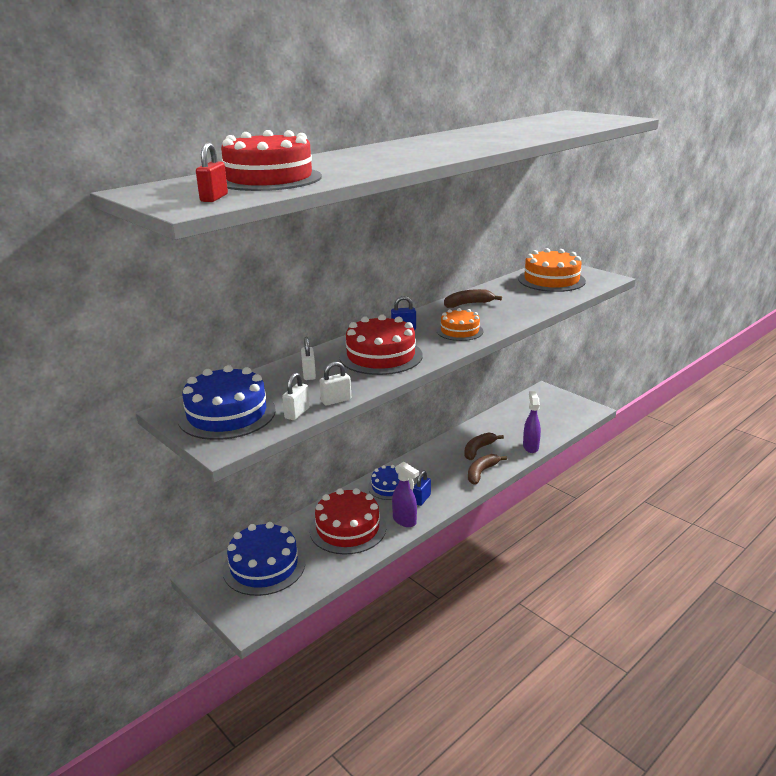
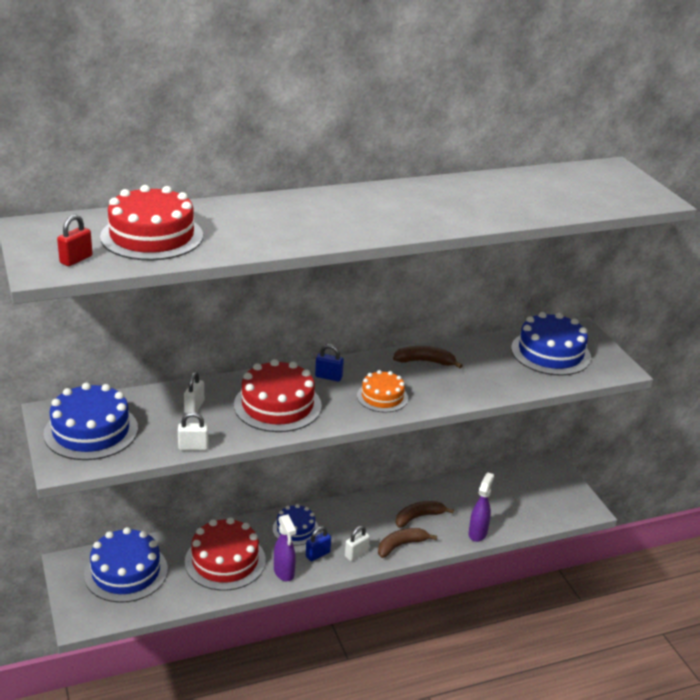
camera: 20 degrees right, 5 degrees up
(297, 413) = (149, 450): white padlock -> white padlock (356, 554)
(551, 280) = (550, 353): orange cake -> blue cake

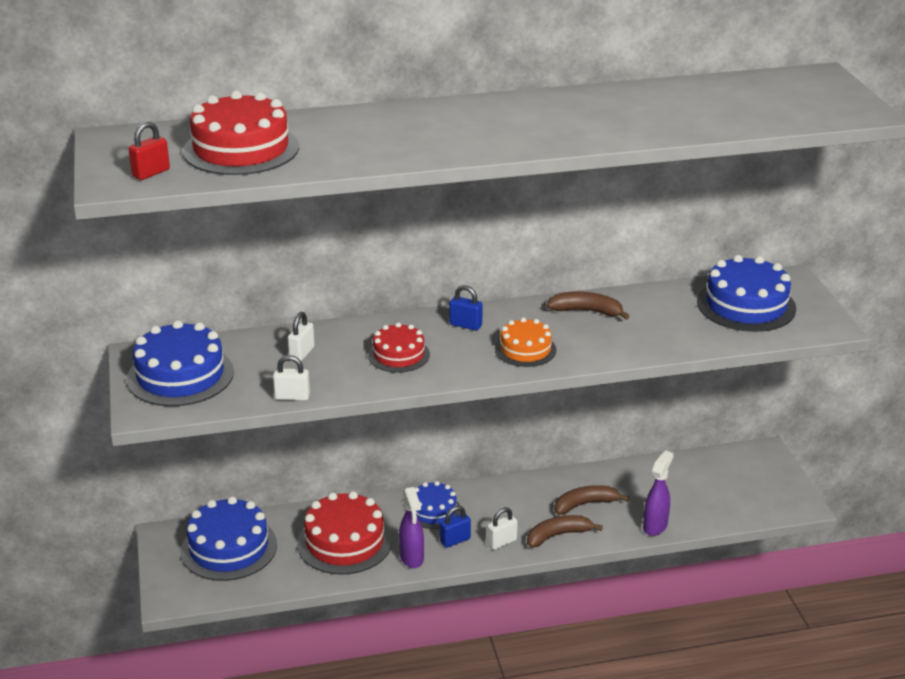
camera: 10 degrees right, 0 degrees up
(277, 405) = (398, 355): red cake -> red cake, size x0.60

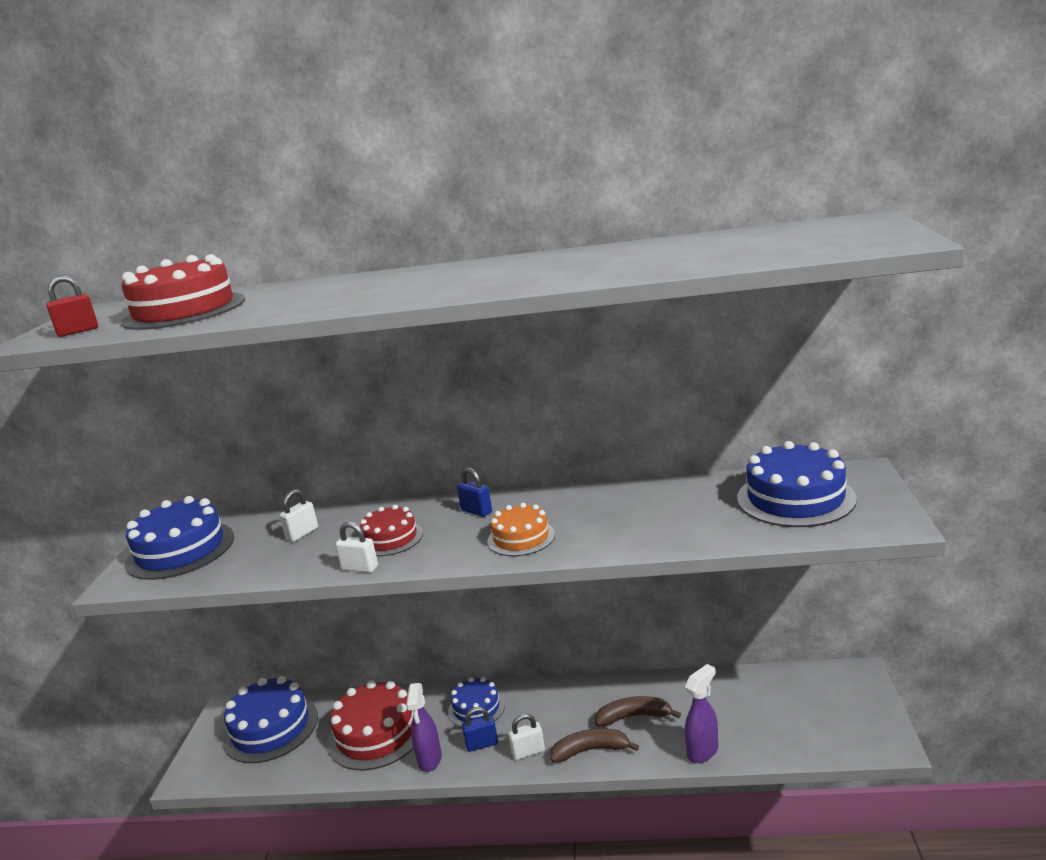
camera: 20 degrees right, 10 degrees down
(292, 397) = (258, 576): white padlock -> white padlock (360, 568)
(586, 311) = (610, 500): brown banana -> none

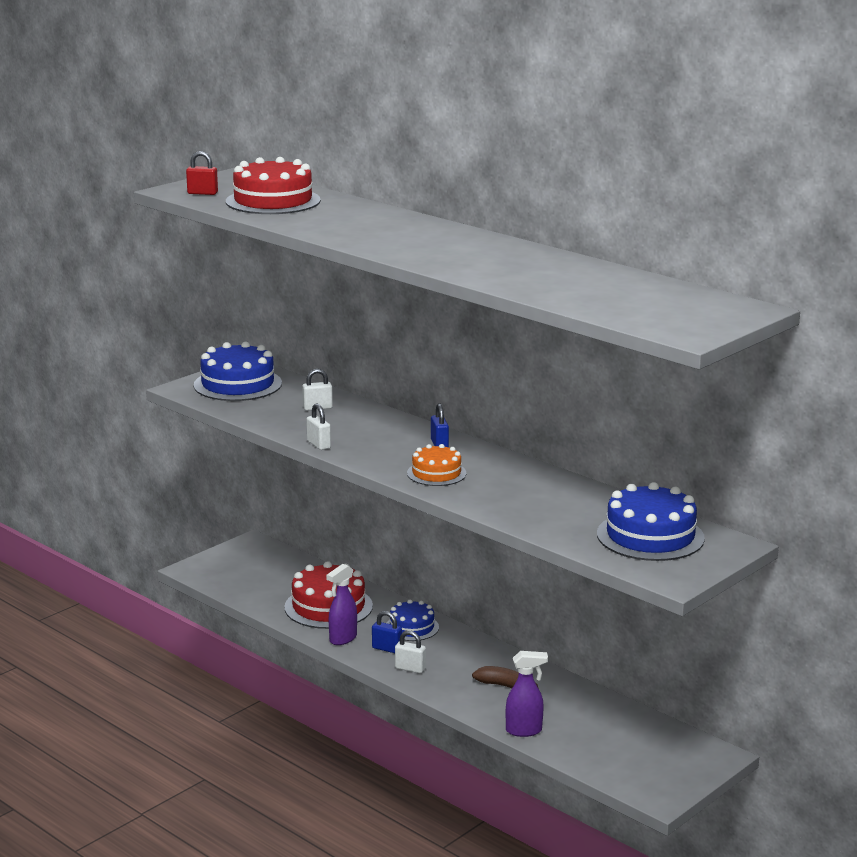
camera: 35 degrees right, 0 degrees up
(270, 728) = (268, 568): blue cake -> none
(390, 538) = (362, 436): red cake -> none
(590, 750) = (451, 690): brown banana -> none

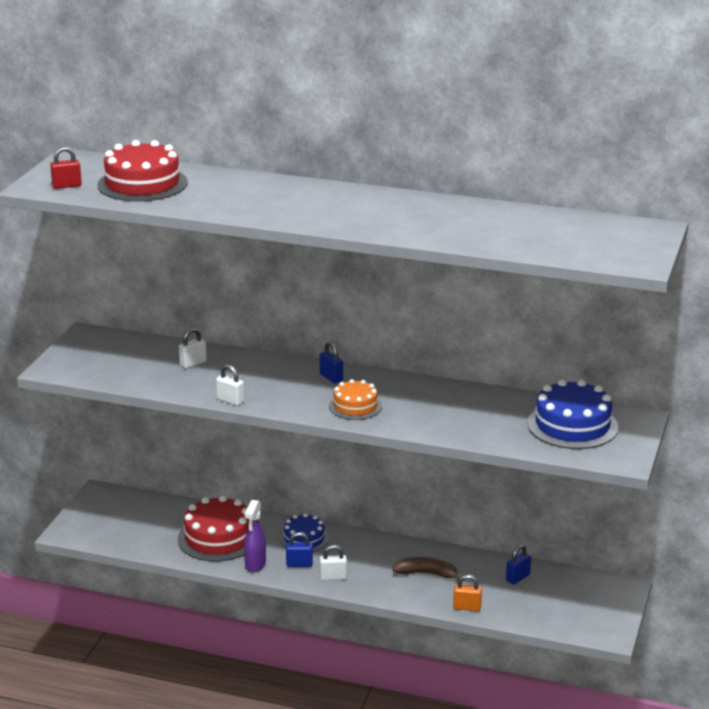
camera: 25 degrees left, 5 degrees up
(237, 384) = (98, 354): blue cake -> none
(524, 731) = (467, 607): purple spray bottle -> orange padlock
(604, 717) = (518, 578): none -> blue padlock

